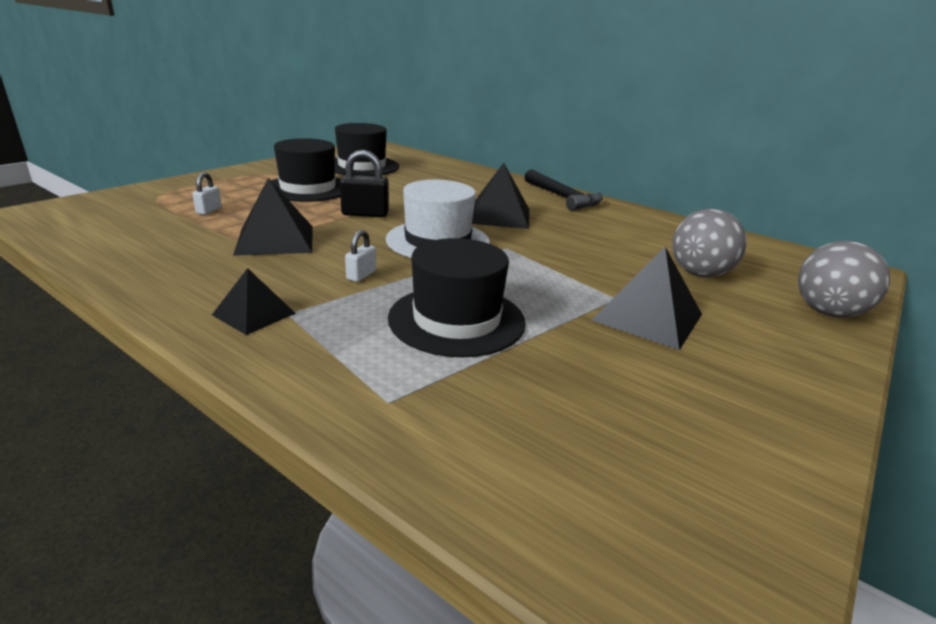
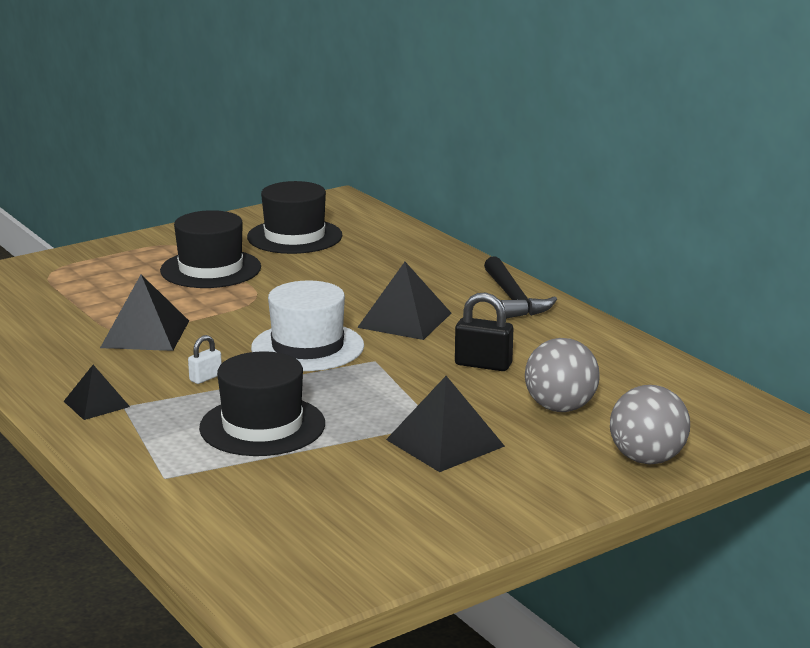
camera: 20 degrees right, 5 degrees down
(209, 210) = (95, 294): white padlock -> none
(365, 214) = (253, 308): black padlock -> black padlock (483, 364)

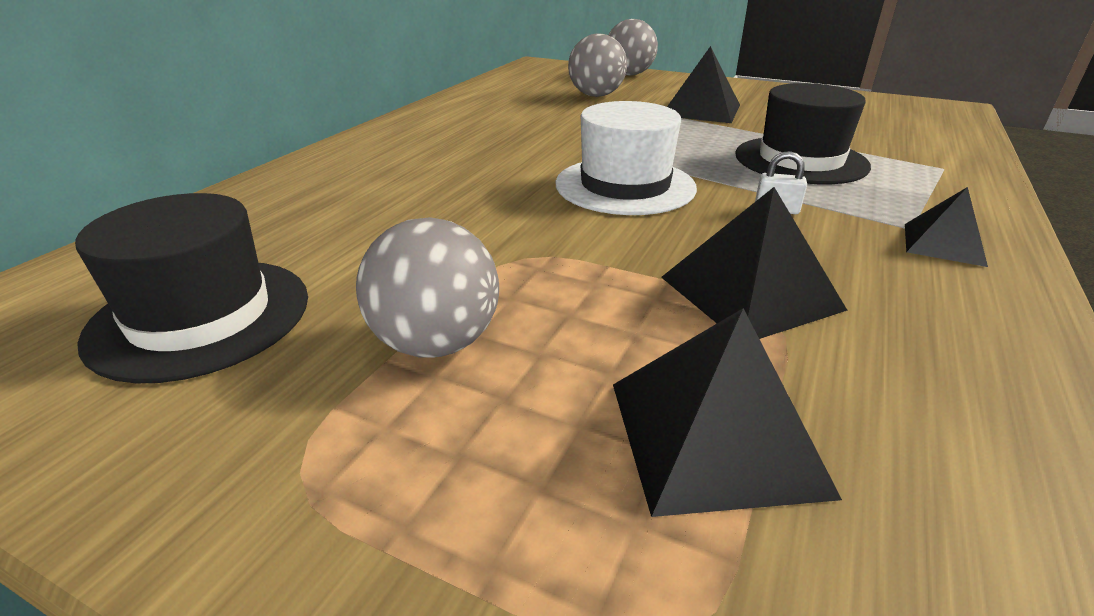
camera: 120 degrees left, 10 degrees up
(210, 269) = (436, 343): black hat -> grey ball
(404, 320) = (497, 163): black pyramid -> black pyramid (715, 436)
(483, 364) = (558, 122): black padlock -> none
(513, 298) = (392, 137): black hammer -> none

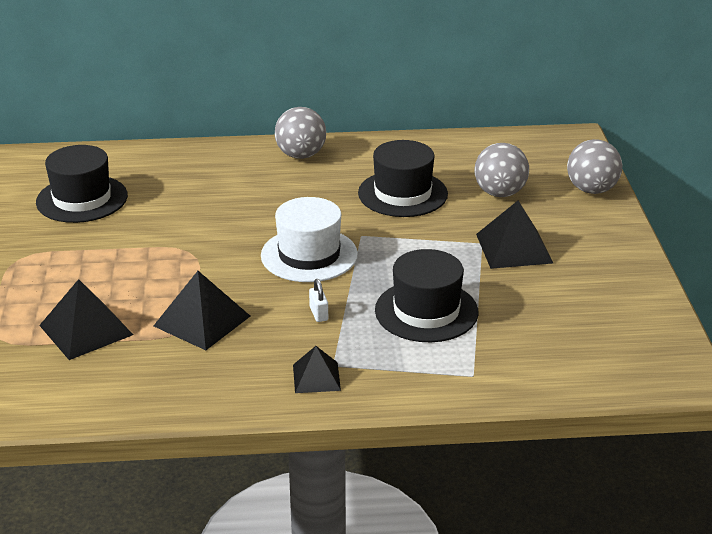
camera: 60 degrees right, 0 degrees up
(436, 343) = (101, 255): grey ball -> grey ball (301, 155)
(545, 122) = (402, 194): none -> black hat

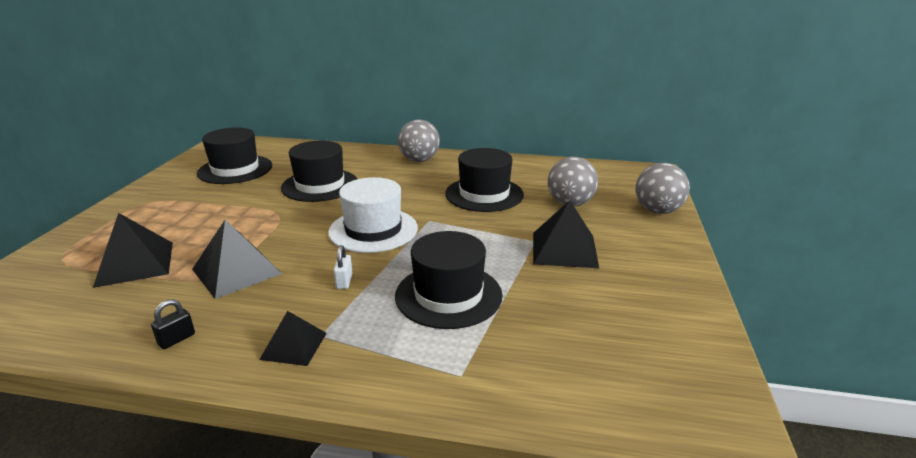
camera: 15 degrees right, 5 degrees down
(205, 390) = (176, 339): none -> black padlock
(207, 207) = (320, 185): none -> black hat

